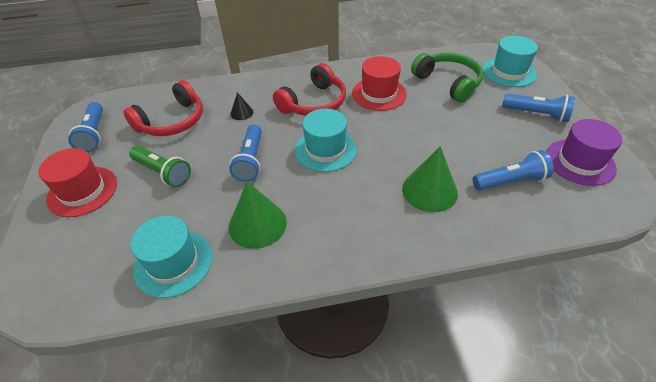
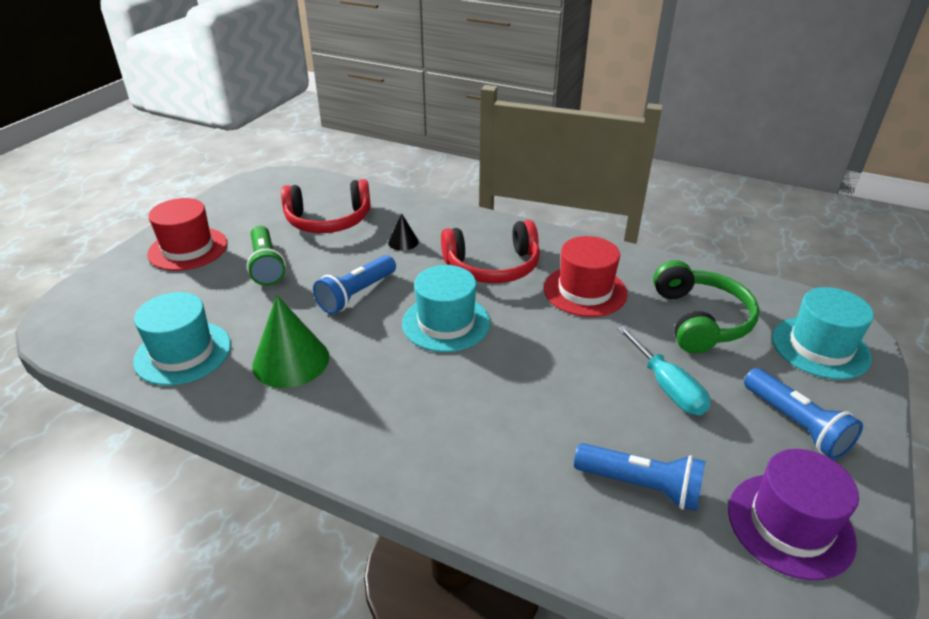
camera: 35 degrees right, 10 degrees down
(93, 134) = (251, 202): blue flashlight -> none
(429, 190) = (514, 434): green cone -> none
(470, 125) = (667, 387): none -> turquoise screwdriver

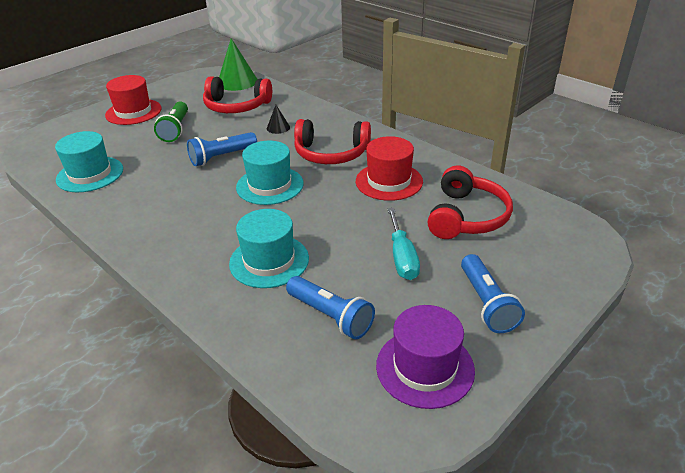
camera: 20 degrees right, 0 degrees up
(291, 361) = (151, 191): green cone -> green cone (237, 82)
(700, 320) = (467, 216): green headphones -> red headphones
(820, 347) = (555, 254): turquoise hat -> turquoise hat (269, 261)

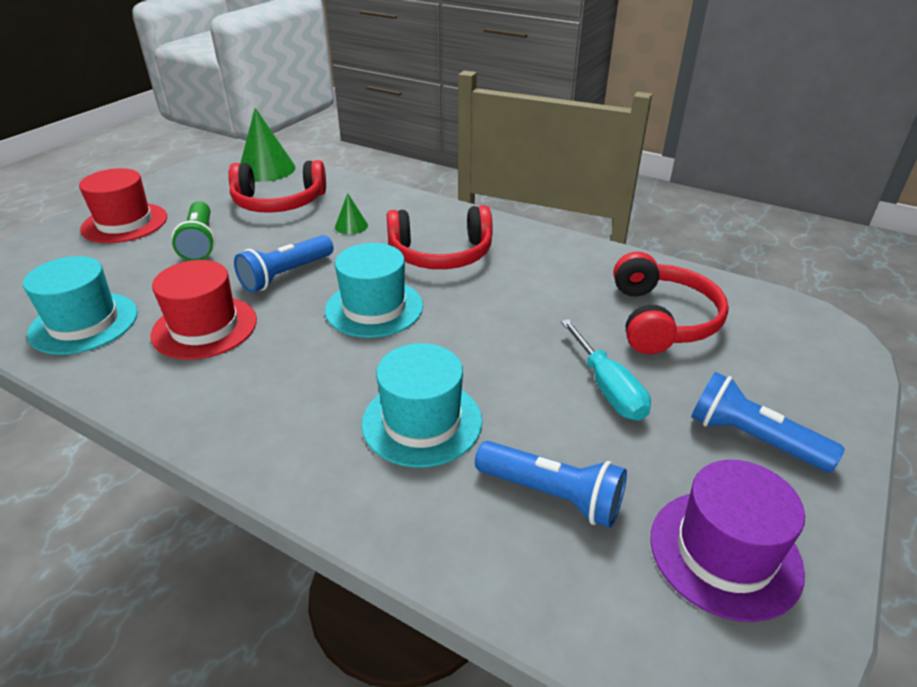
camera: 15 degrees left, 0 degrees up
(278, 128) = (351, 226): black cone -> green cone
(389, 181) = (537, 283): red hat -> red hat (205, 327)
(486, 303) = (752, 438): blue flashlight -> blue flashlight turned 150 degrees clockwise

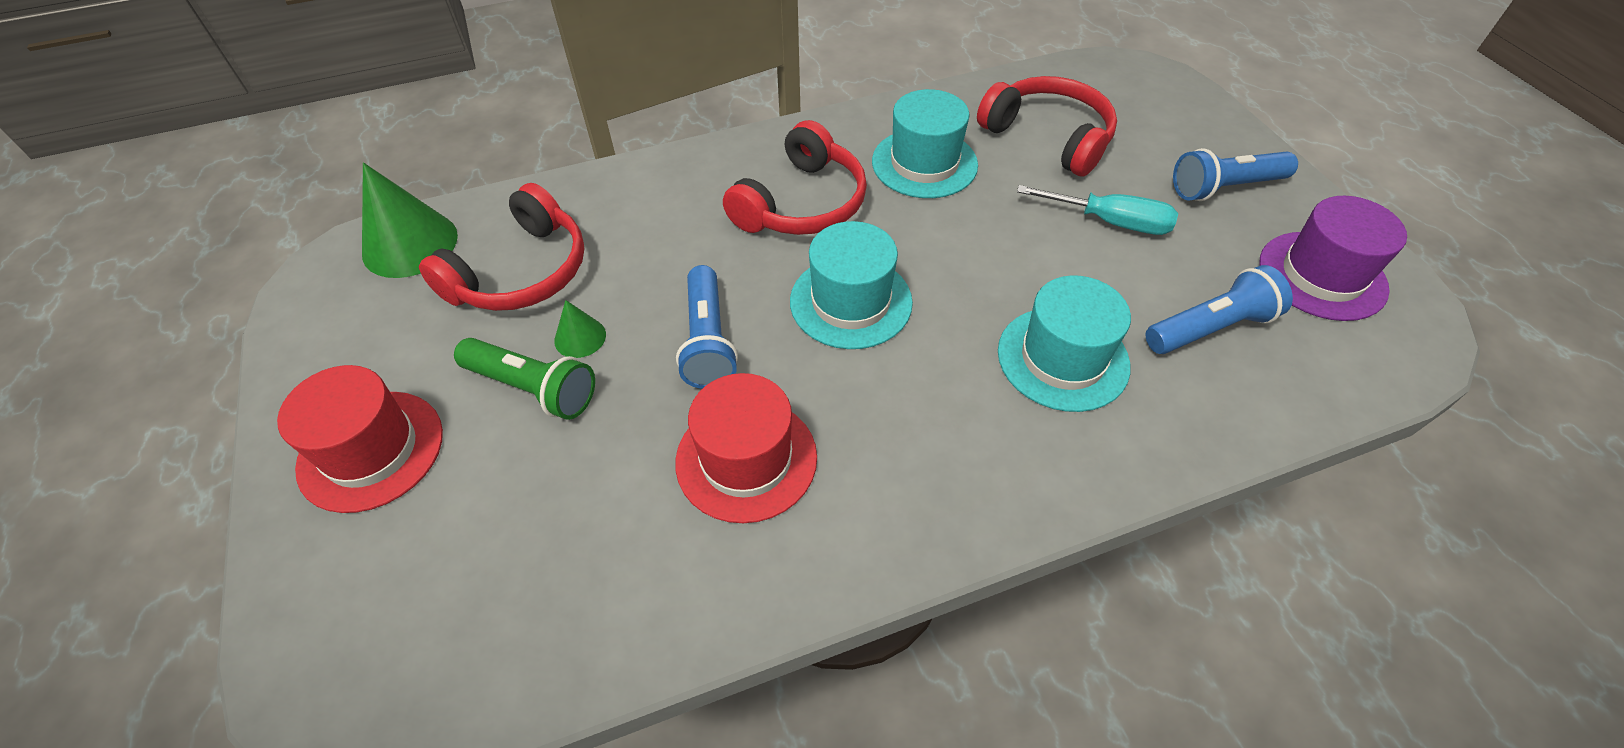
camera: 50 degrees left, 15 degrees up
(84, 323) = (610, 582): turquoise hat -> turquoise hat (924, 163)
(351, 226) = (661, 239): green cone -> green cone (580, 337)

